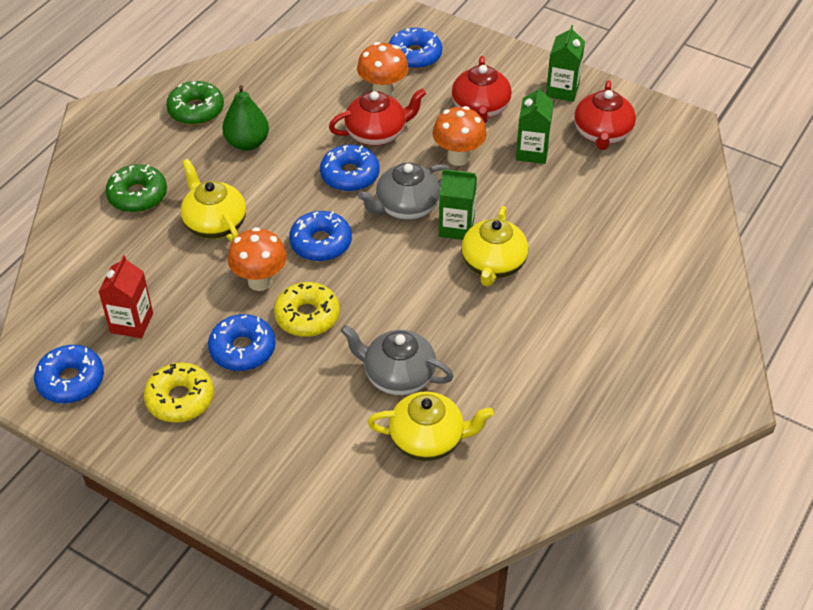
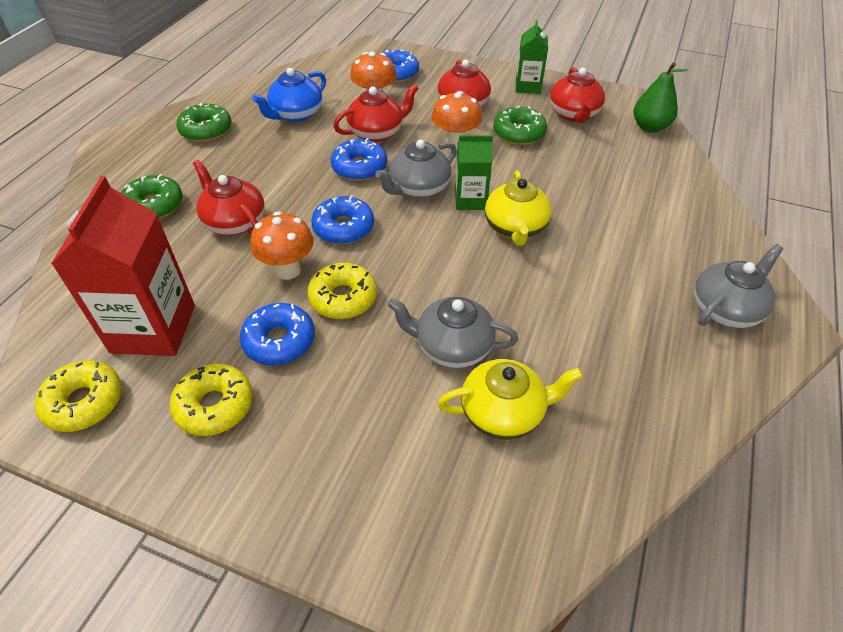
camera: 10 degrees left, 0 degrees up
(71, 381) = (84, 402): blue donut -> yellow donut
(131, 323) = (153, 328): red carton -> red carton, size x1.80
(214, 223) = (234, 222): yellow teapot -> red teapot
(247, 143) = (258, 151): green pear -> green pear (650, 127)
(293, 100) = (296, 114): none -> blue teapot
(532, 152) = (518, 133): green carton -> green donut
(672, 375) = (725, 309): none -> grey teapot

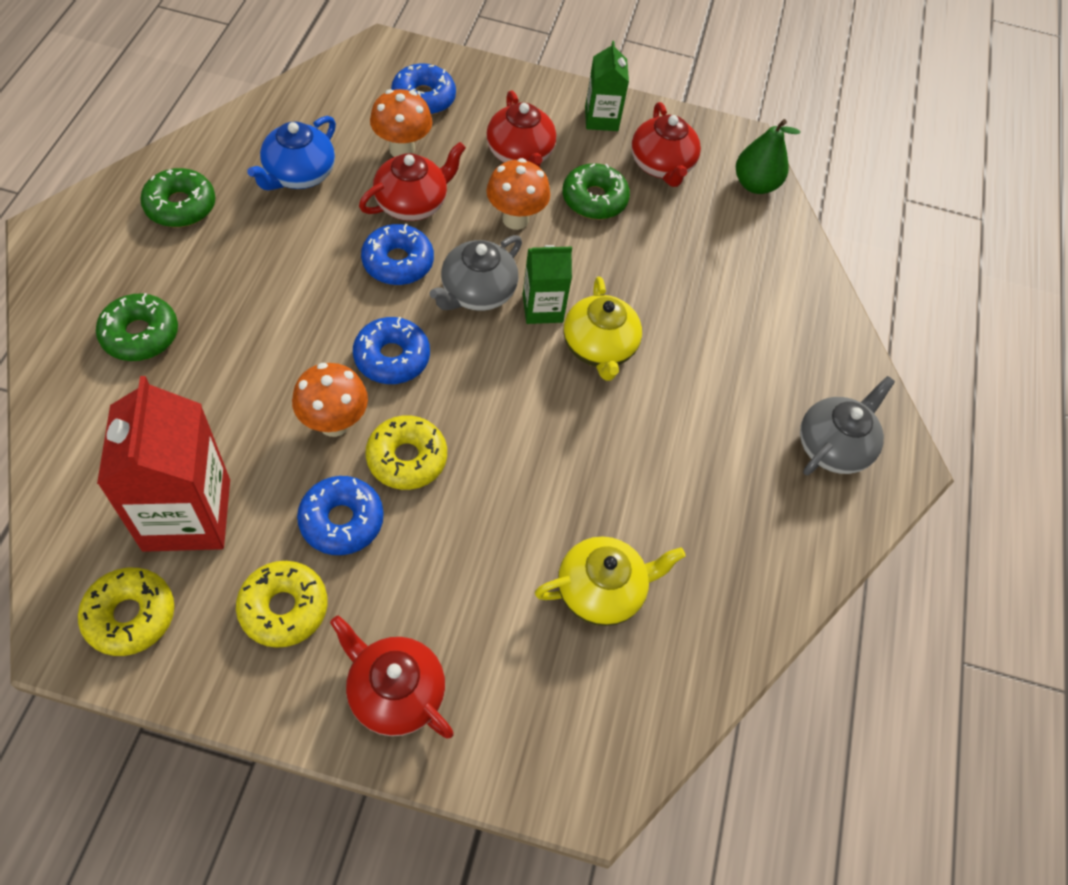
camera: 15 degrees left, 10 degrees up
(234, 222) = (252, 355): red teapot -> red teapot (394, 692)
(452, 346) = (539, 514): grey teapot -> none

